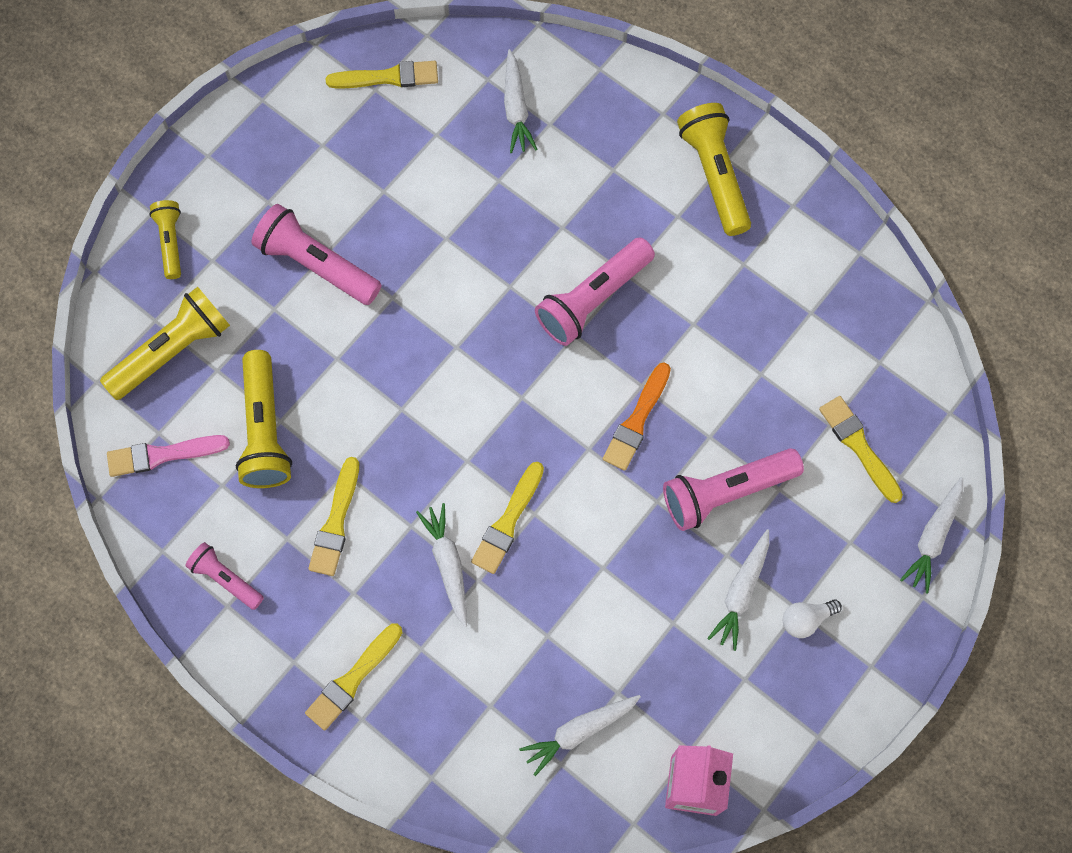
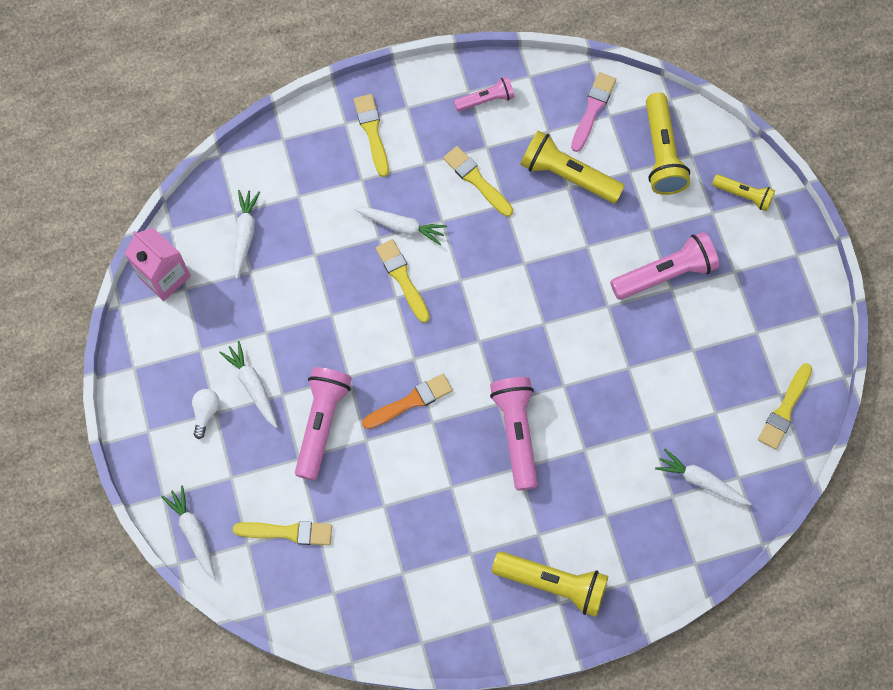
camera: 125 degrees right, 0 degrees up
(637, 421) = (410, 401): orange brush -> orange brush turned 90 degrees clockwise

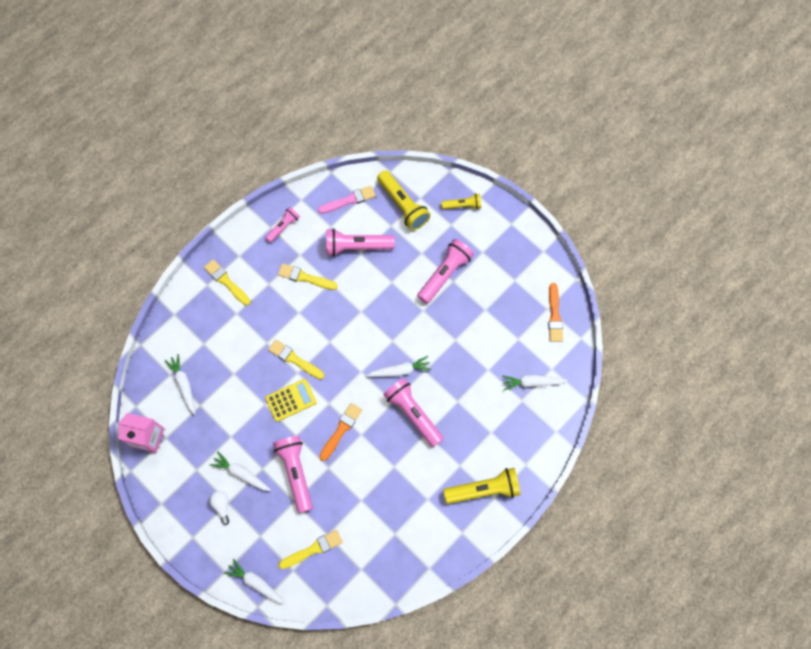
camera: 30 degrees left, 0 degrees up
(368, 328) = (291, 400): none -> yellow calculator
(401, 226) = (276, 329): white carrot -> white carrot (400, 370)
(568, 175) = (357, 246): yellow flashlight -> pink flashlight
(593, 109) = (349, 200): pink brush -> pink brush turned 75 degrees clockwise
(784, 409) = (554, 316): yellow brush -> orange brush

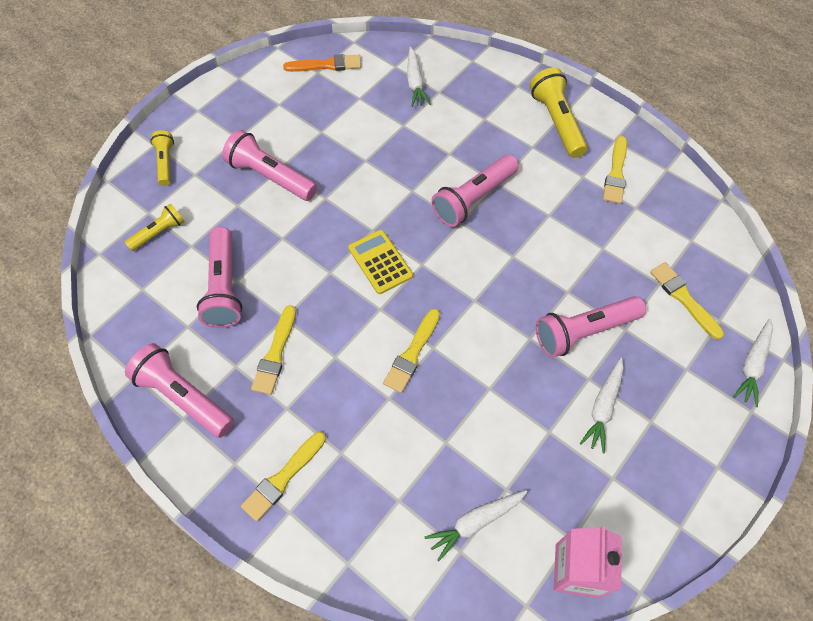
camera: 95 degrees left, 10 degrees down
(222, 506) = (658, 429): white light bulb -> none
(283, 227) = (184, 397): pink flashlight -> pink flashlight, size x1.71
(291, 400) = (477, 351): yellow calculator -> yellow calculator (380, 262)
(341, 430) = (510, 280): orange brush -> none
(349, 200) = (143, 304): pink brush -> none
(400, 370) = (415, 218): white carrot -> none
(403, 205) = (159, 233): yellow flashlight -> yellow flashlight, size x0.58
(428, 526) = (616, 173): none -> yellow brush

